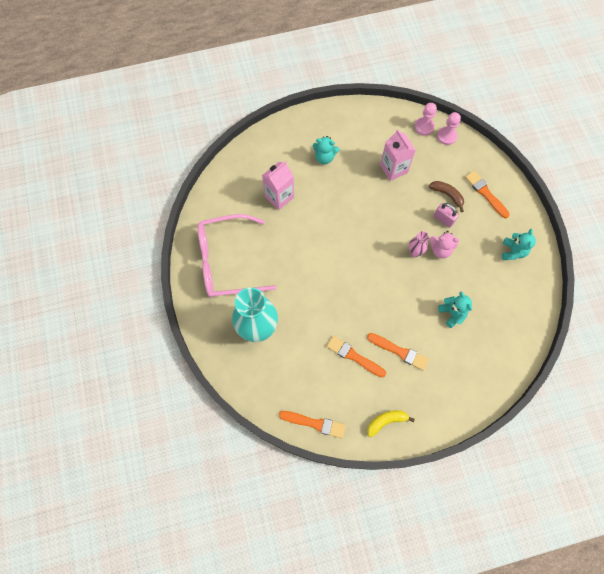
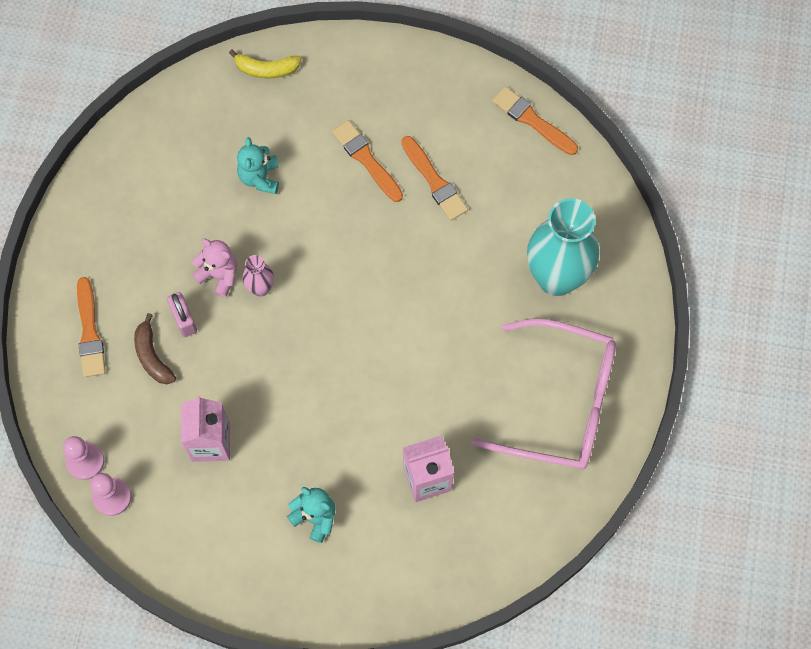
camera: 155 degrees left, 0 degrees up
(386, 421) = (434, 83): yellow banana -> yellow banana (266, 69)
(513, 251) = (112, 224): turquoise teddy bear -> none

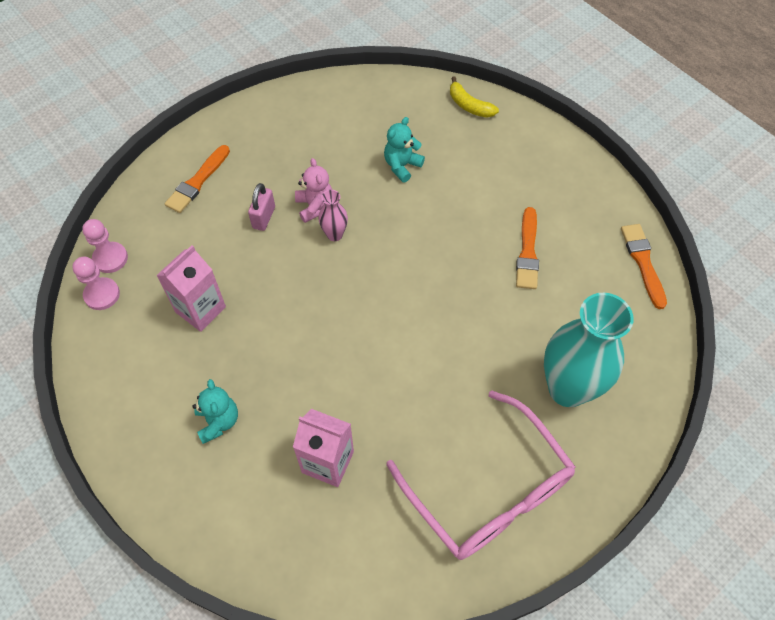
camera: 40 degrees right, 10 degrees down
(152, 356) = (220, 225): brown banana -> none
(366, 159) = (488, 204): orange brush -> none

